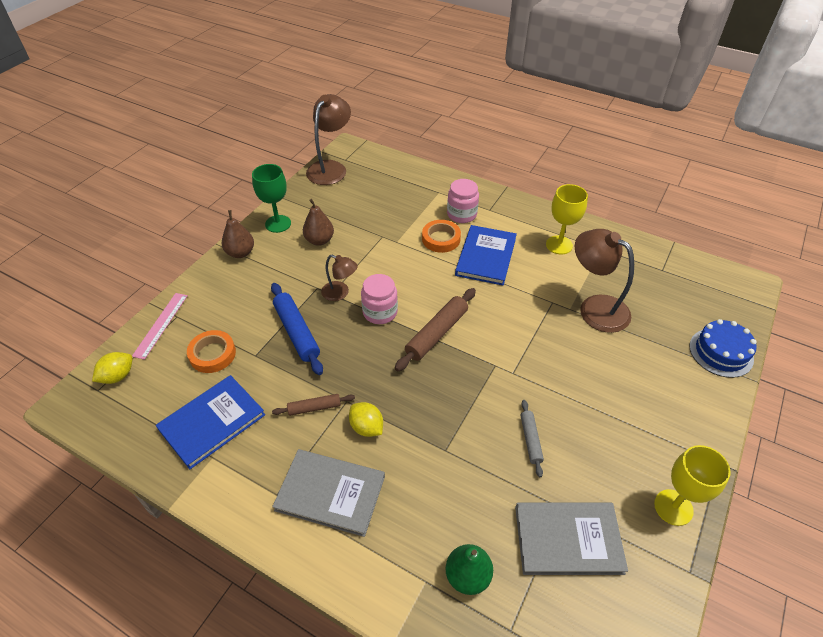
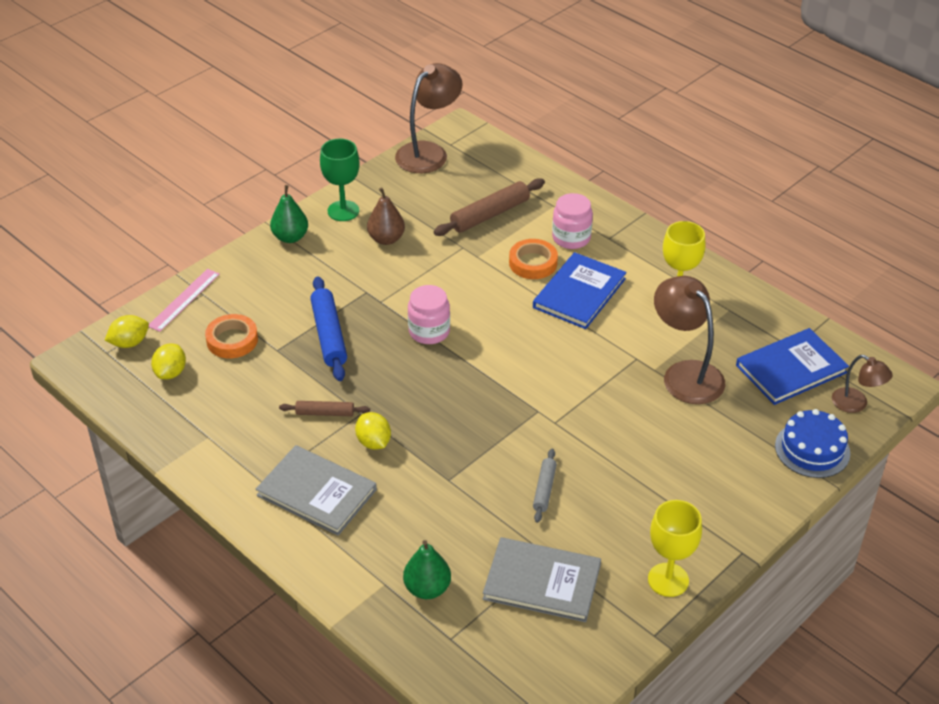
camera: 15 degrees right, 5 degrees down
(162, 398) = (171, 373): none -> yellow lemon
(212, 422) = (215, 405): blue book -> blue book (791, 369)
(240, 253) = (290, 237): brown pear -> green pear
(340, 293) = (391, 303): brown lamp -> brown lamp (856, 404)
(436, 333) = (485, 366): brown rolling pin -> brown rolling pin (490, 214)

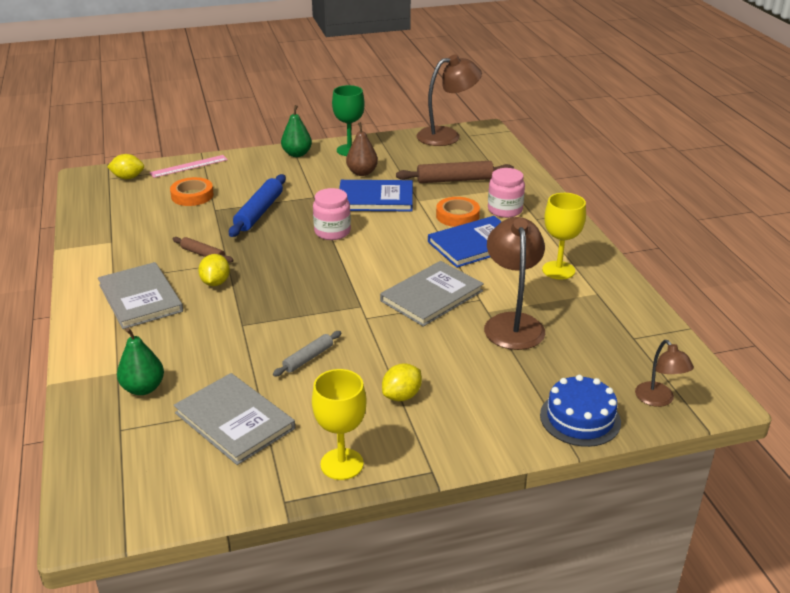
camera: 30 degrees right, 10 degrees down
(171, 373) = (132, 200): yellow lemon -> yellow lemon (402, 396)
(591, 372) = (431, 296): none -> grey book
(791, 369) = (616, 352): blue book -> blue book (375, 198)

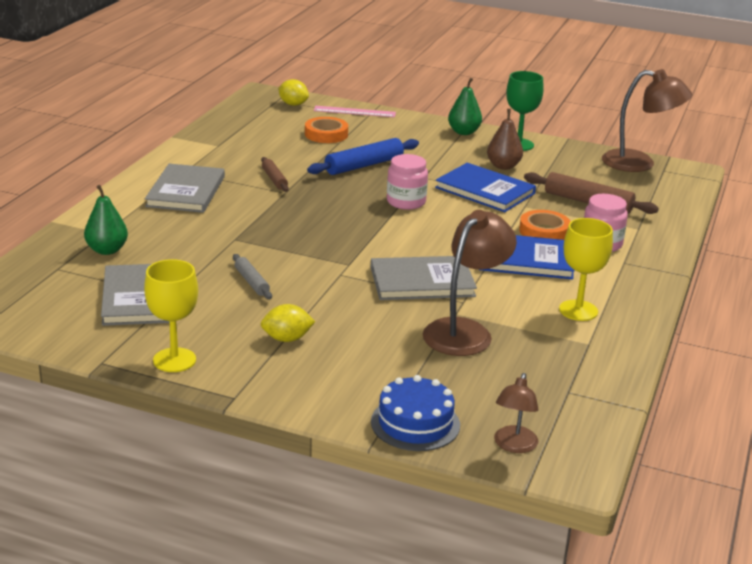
camera: 35 degrees right, 5 degrees down
(215, 282) = (256, 202): yellow lemon -> none
(308, 358) = (252, 282): grey rolling pin -> grey rolling pin turned 75 degrees clockwise

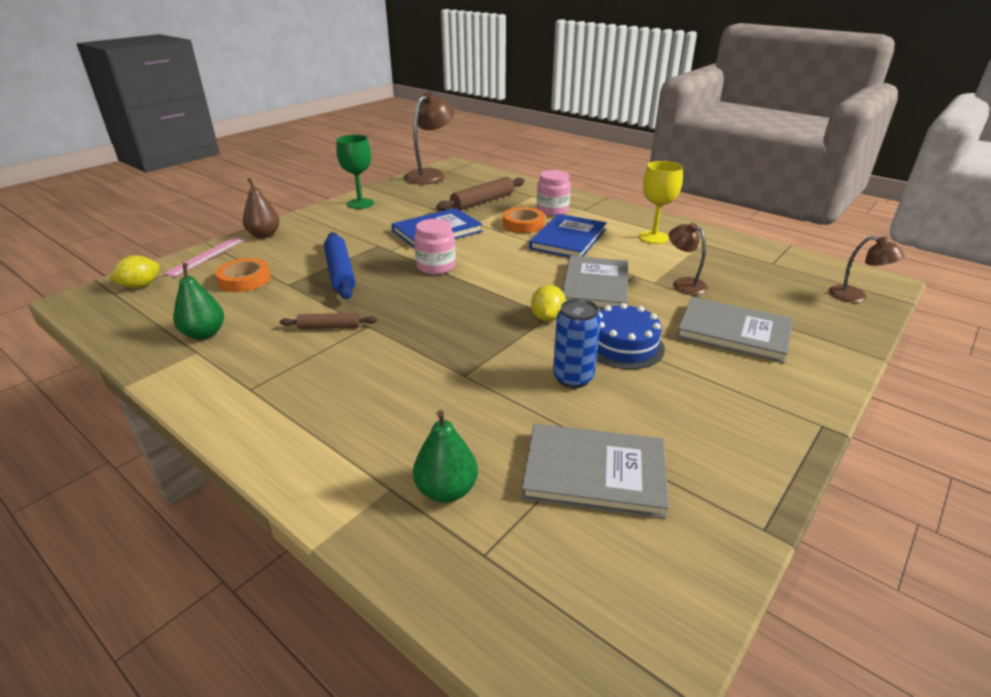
camera: 70 degrees left, 5 degrees up
(174, 360) = (750, 460): yellow goblet -> none
(186, 191) = (311, 395): grey book -> grey book (733, 332)
(252, 282) = (573, 378): grey rolling pin -> blue can
(287, 339) = (698, 373): yellow lemon -> yellow lemon (547, 318)
(415, 423) = (838, 331): blue cake -> blue cake (623, 345)
(464, 132) = (313, 218): green pear -> green pear (204, 334)
(465, 331) = (684, 283): brown lamp -> brown lamp, size x0.56
(503, 166) = (396, 216): brown pear -> brown pear (264, 235)

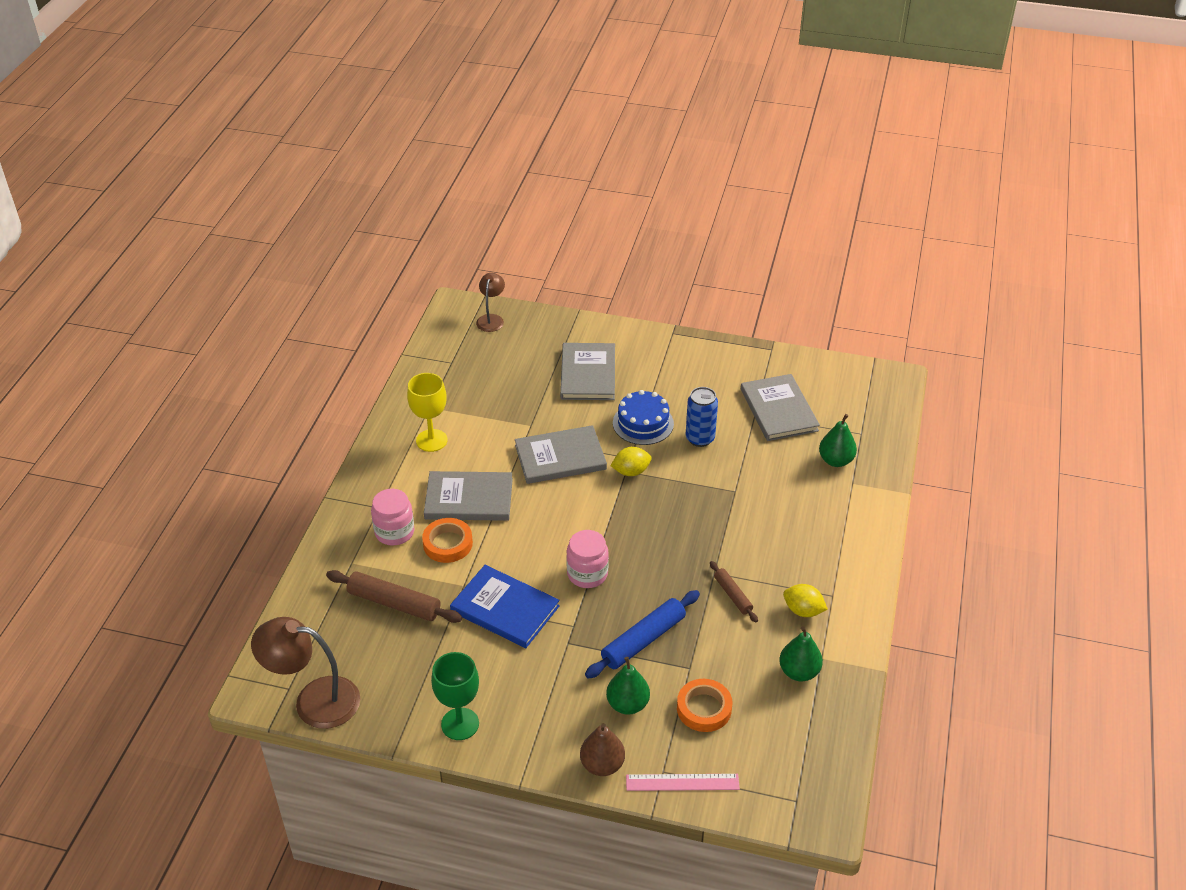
camera: 115 degrees left, 10 degrees up
(140, 286) = (770, 789): yellow lemon -> yellow lemon (803, 611)
(294, 253) = (627, 704): none -> green pear
(568, 239) = (469, 499): blue book -> grey book
(684, 283) = (523, 407): brown lamp -> none

